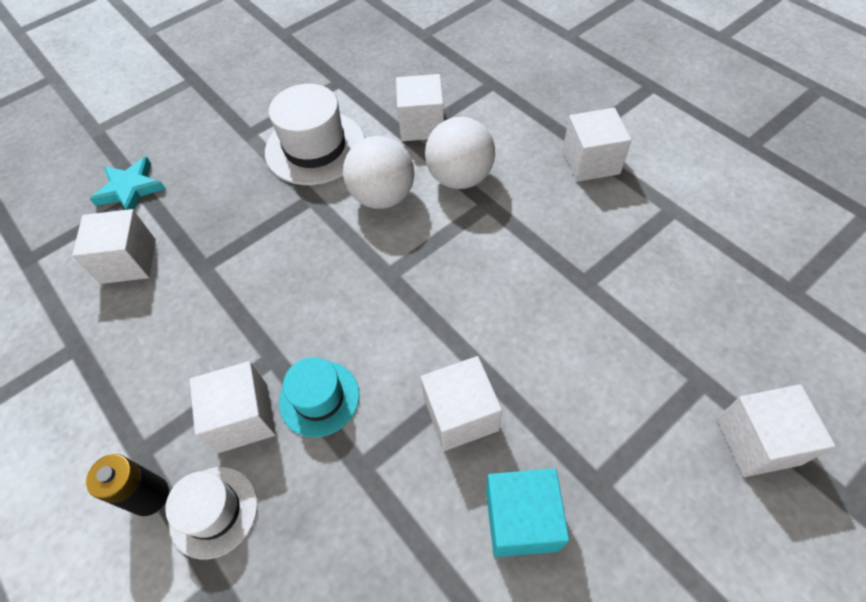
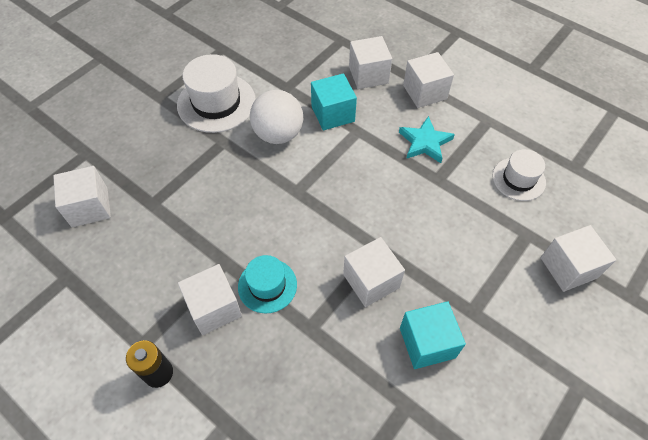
camera: 15 degrees left, 0 degrees up
(130, 189) = (74, 151): turquoise star -> turquoise star (425, 142)
(213, 511) = (210, 375): white hat -> white hat (518, 179)
(422, 125) = (295, 77): white cube -> white cube (368, 75)
(460, 177) = (333, 114): white ball -> turquoise cube

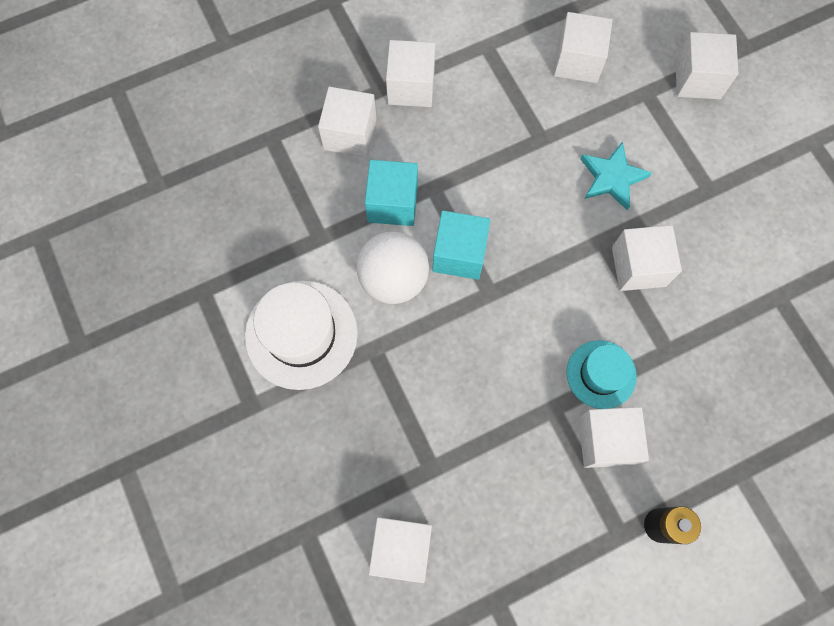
camera: 65 degrees left, 15 degrees up
(425, 142) = (485, 125): turquoise star -> turquoise star (612, 178)
(427, 343) = (725, 247): turquoise cube -> turquoise cube (459, 254)
(518, 179) = (577, 61): white hat -> white cube

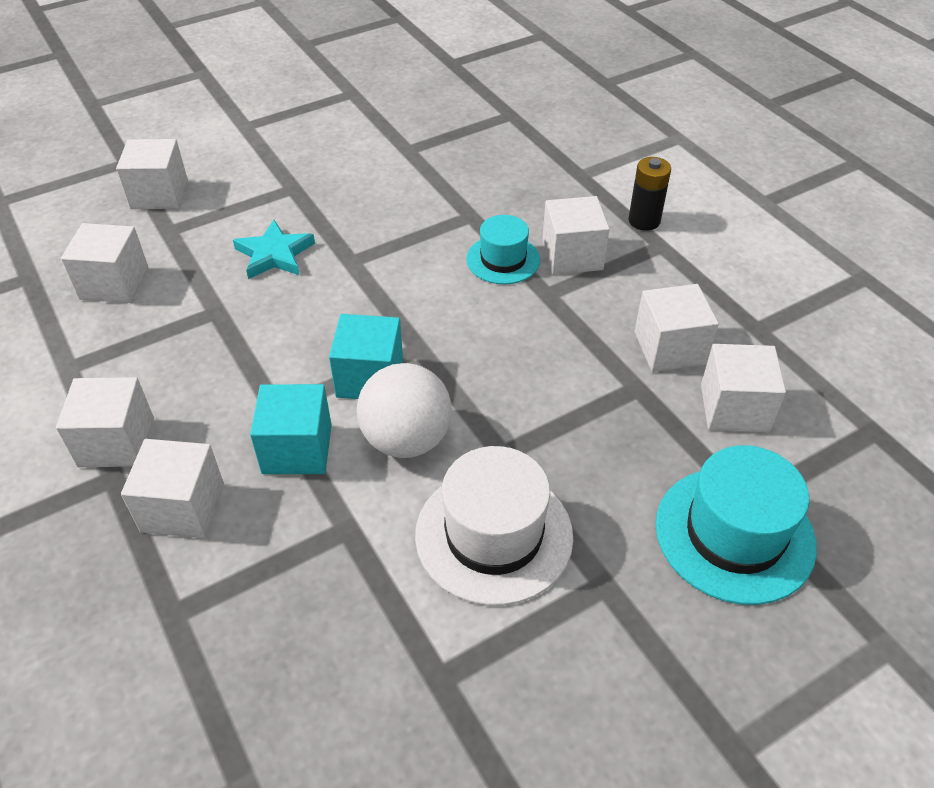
camera: 95 degrees left, 25 degrees down
(278, 511) = (734, 534): none -> turquoise hat
(638, 266) = (381, 235): white cube -> white cube (669, 348)

